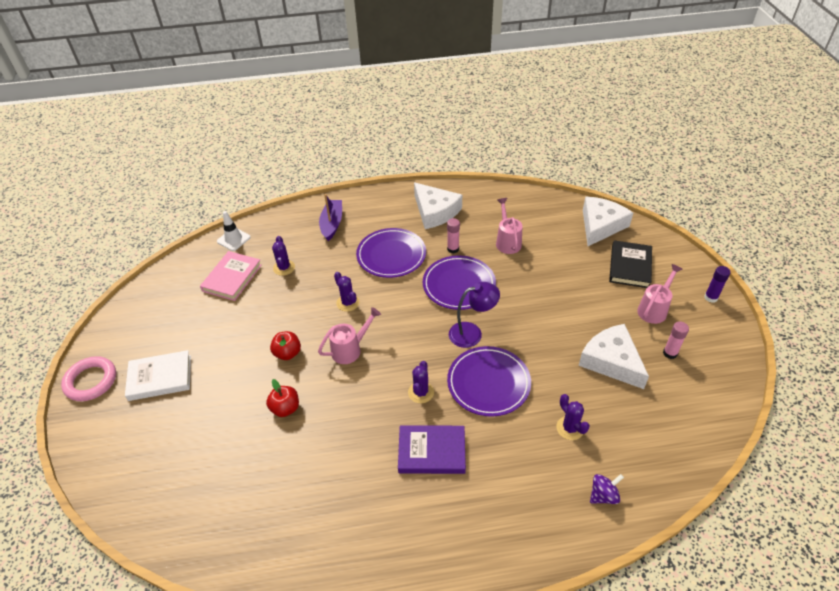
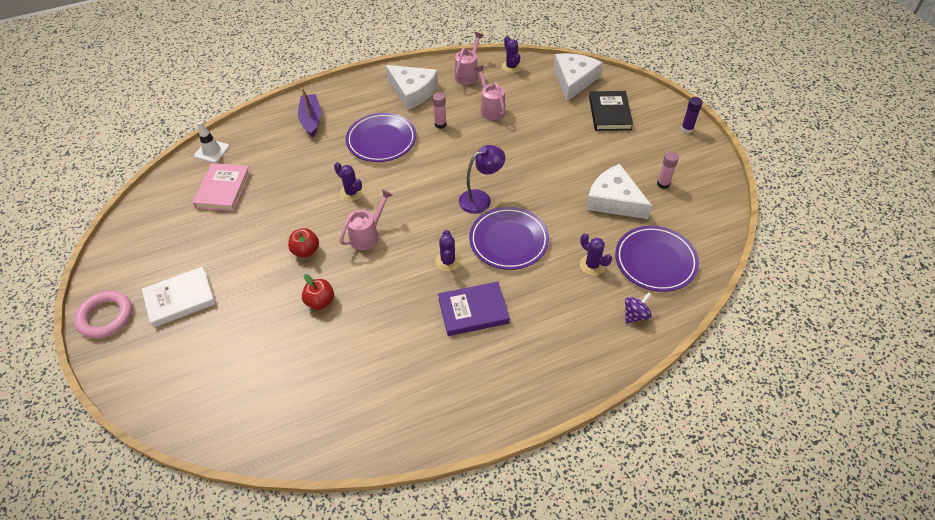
camera: 15 degrees left, 5 degrees up
(284, 268) = (275, 170): purple cactus -> purple cactus (511, 67)
(459, 285) = (456, 157): purple plate -> purple plate (655, 261)
(654, 309) = (640, 148): pink watering can -> pink watering can (468, 74)

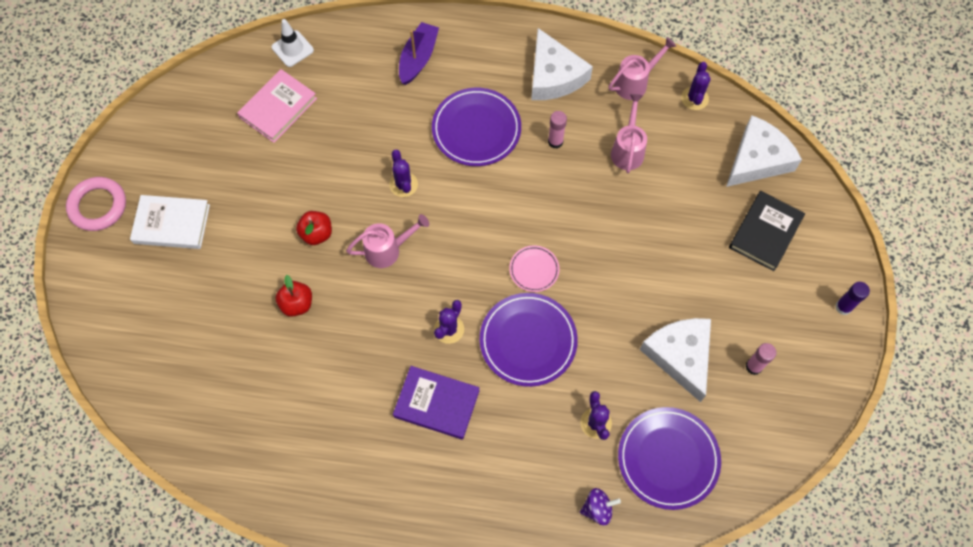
camera: 30 degrees right, 15 degrees up
(481, 199) = (534, 270): purple lamp -> pink plate

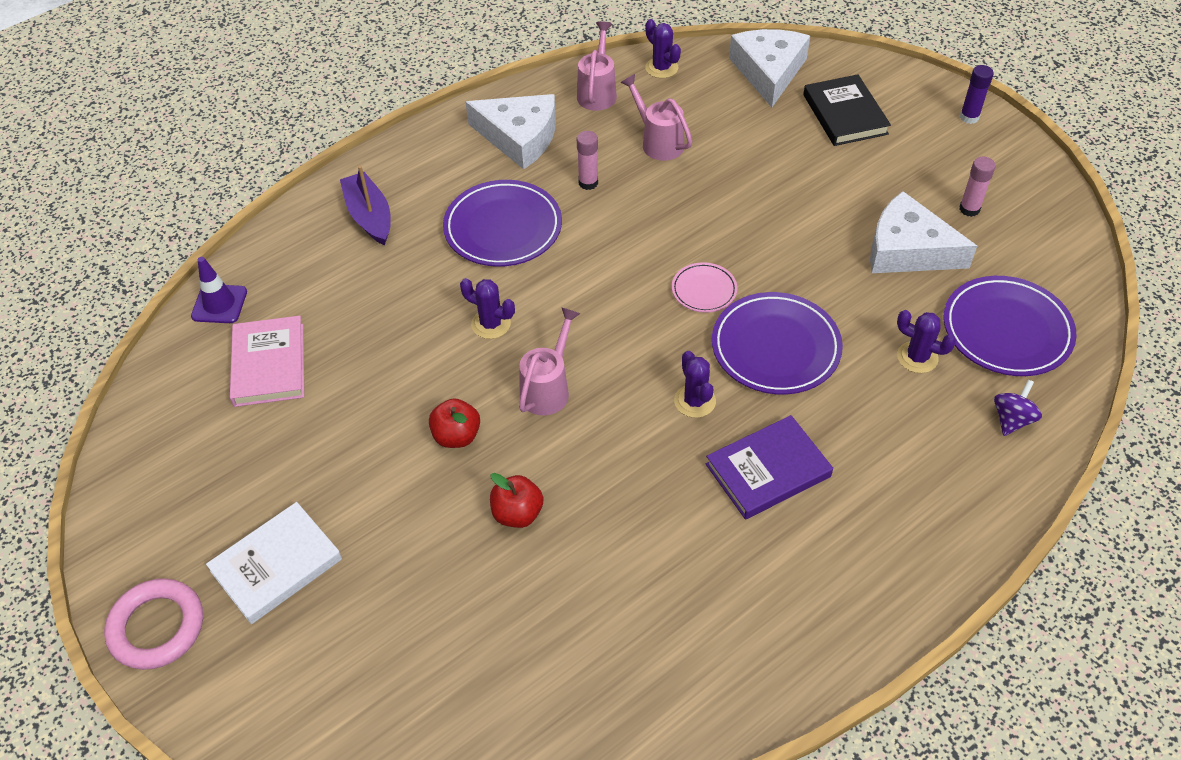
camera: 45 degrees left, 15 degrees down
(292, 49) = (219, 304): white traffic cone -> purple traffic cone

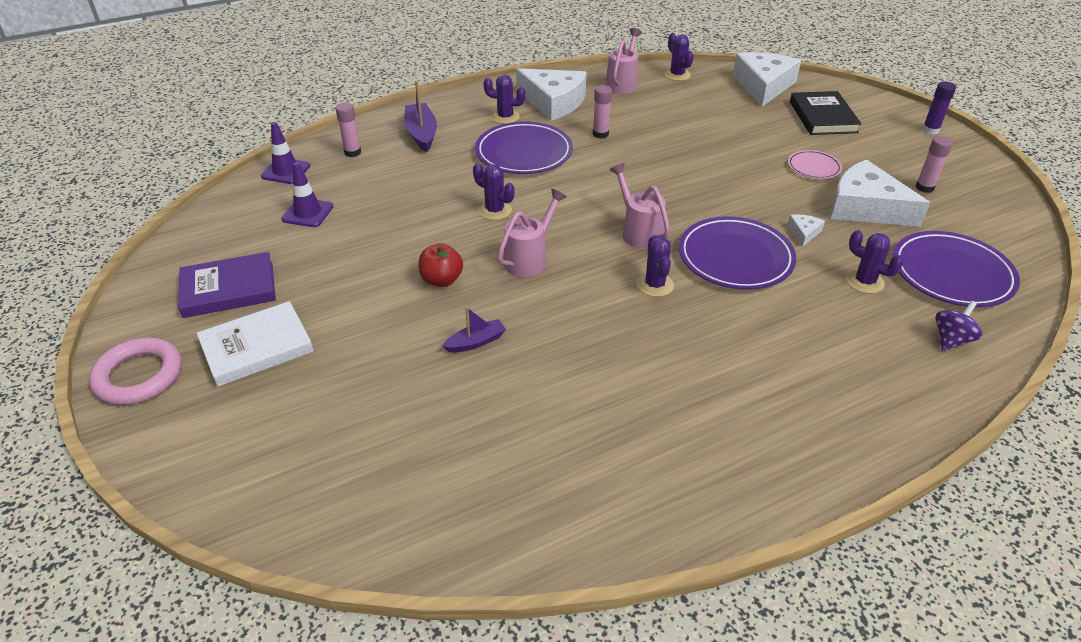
camera: 10 degrees right, 10 degrees down
(269, 365) = (308, 213): pink book -> purple traffic cone
(293, 260) = (352, 152): none -> pink glue stick
(466, 172) = (505, 117): none -> purple cactus
(517, 513) = (476, 342): red apple -> purple boat
(658, 142) = (664, 116): pink watering can -> pink watering can (639, 232)
(704, 290) = (680, 211): pink plate -> pink plate (813, 167)
(768, 471) = (711, 344): purple book -> purple book (229, 289)
(845, 298) = (804, 233): none -> white cheese

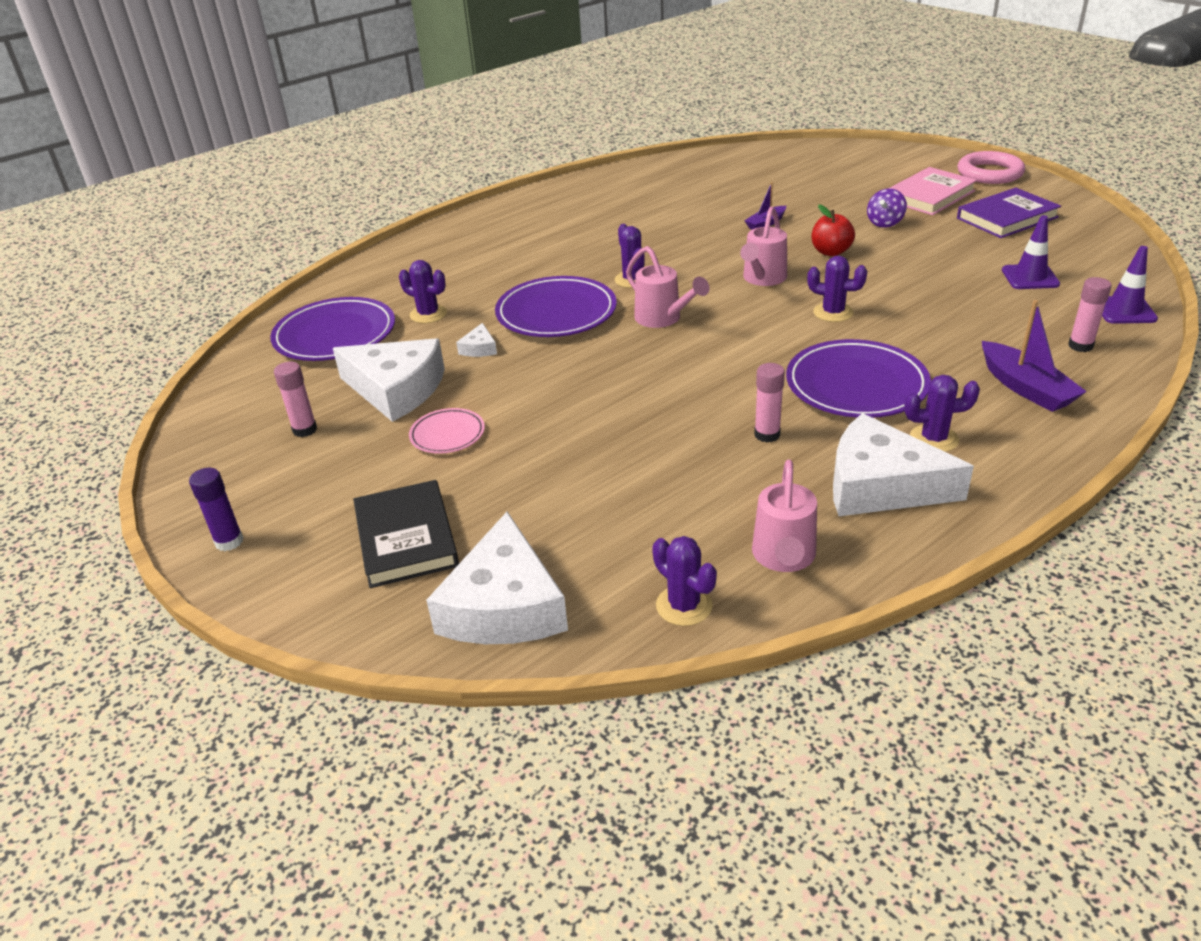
camera: 170 degrees right, 5 degrees down
(257, 347) = (929, 196): white book -> pink book
(951, 340) = (369, 285): purple spinning top -> purple spinning top (885, 223)

